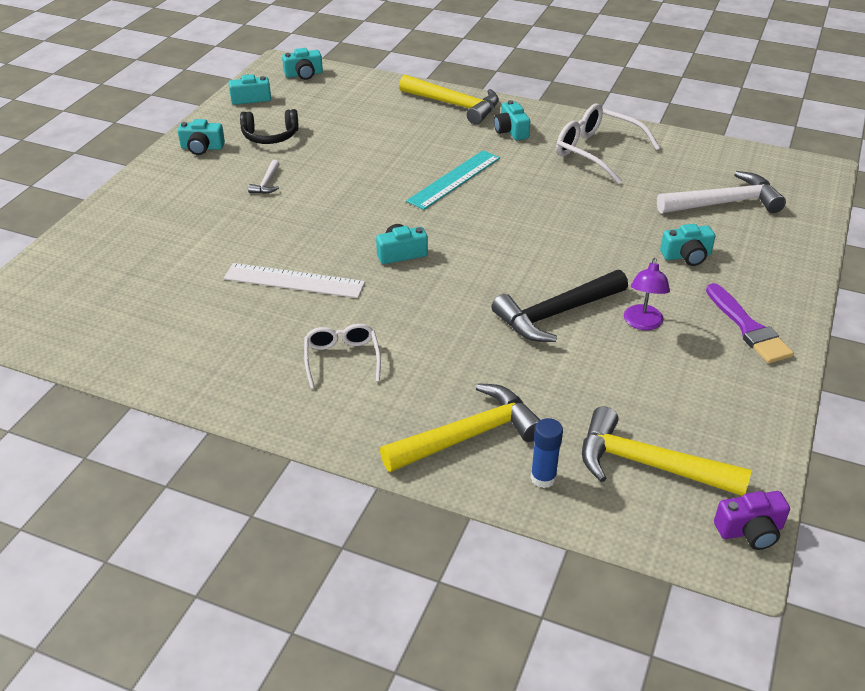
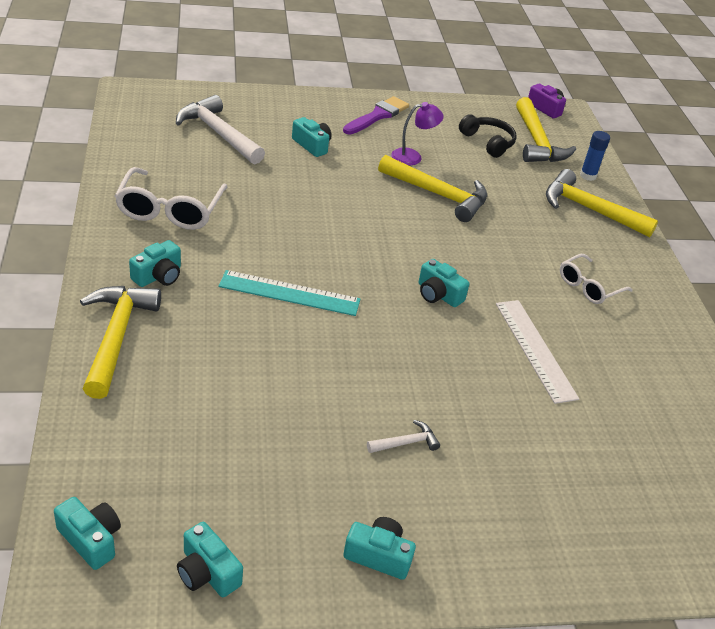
camera: 125 degrees left, 0 degrees up
(202, 148) = (378, 555): turquoise camera -> turquoise camera turned 45 degrees counterclockwise
(270, 136) = (301, 491): black headphones -> black headphones (488, 142)
(556, 314) = (438, 195): black hammer -> yellow hammer

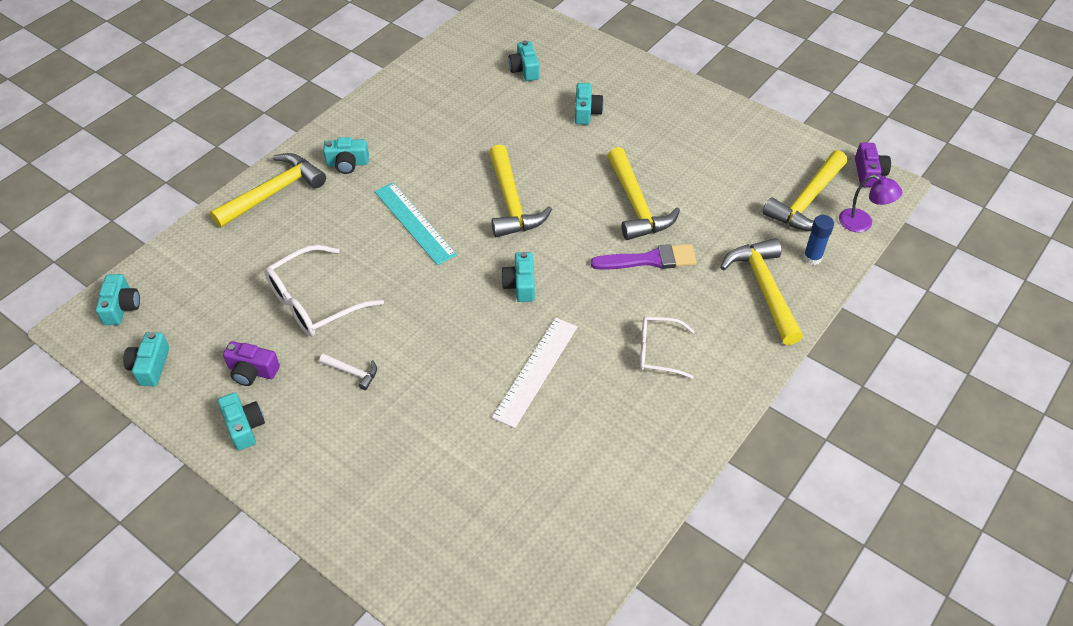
camera: 50 degrees right, 10 degrees up
(170, 210) = (413, 117): white glasses -> white glasses (314, 302)
(218, 133) = (524, 69): white hammer -> turquoise camera
(318, 503) = (252, 371): none -> purple camera
(347, 237) = (511, 202): none -> yellow hammer
(377, 116) = (680, 109): purple brush -> purple brush (649, 260)
(413, 156) = (661, 160): purple lamp -> purple lamp (862, 223)
(488, 142) = (754, 179): black headphones -> none

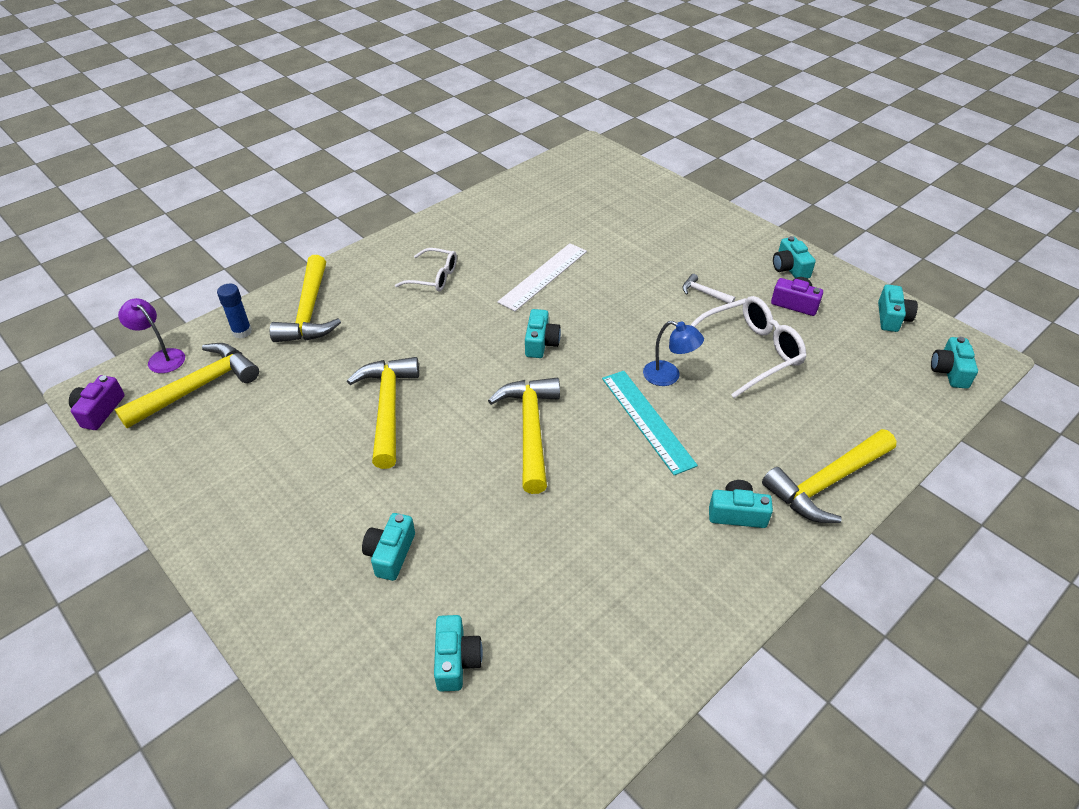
camera: 170 degrees left, 5 degrees down
(395, 266) = (668, 376): none -> blue lamp
(649, 260) = (403, 349): purple brush -> none

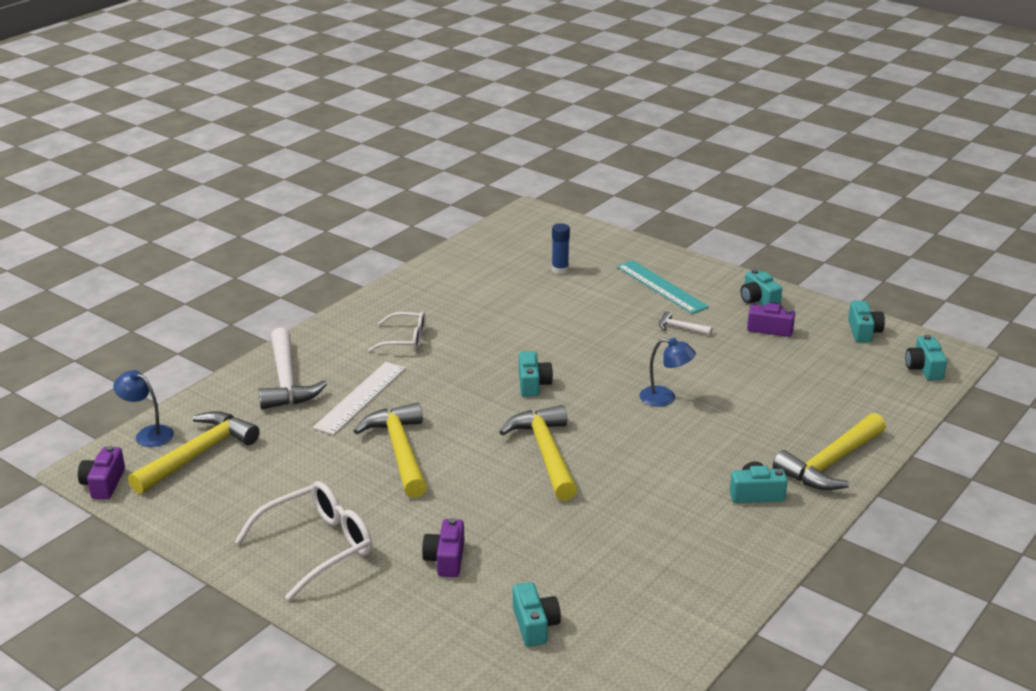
camera: 10 degrees left, 15 degrees down
(162, 357) = (148, 434): purple lamp -> blue lamp
(242, 332) = (223, 404): blue glue stick -> blue glue stick (560, 270)
(309, 312) = (287, 381): yellow hammer -> white hammer
(390, 554) = (446, 559): turquoise camera -> purple camera
(543, 276) = (517, 329): white ruler -> white ruler (361, 397)
(647, 420) = (654, 434): turquoise ruler -> turquoise ruler (661, 287)
(749, 352) = (736, 372): white glasses -> white glasses (317, 547)

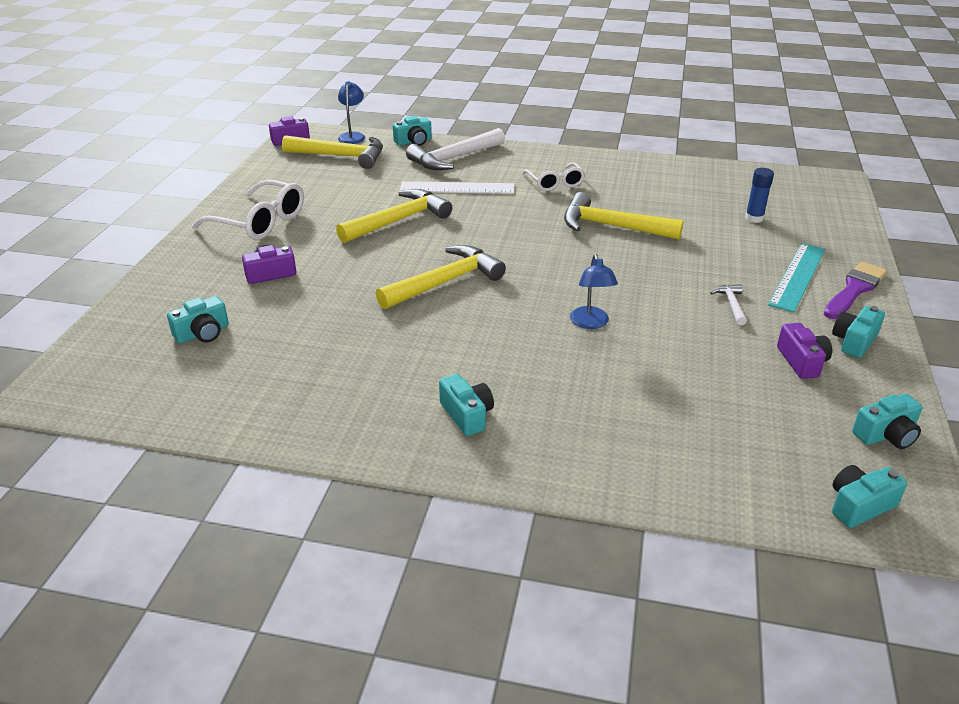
camera: 65 degrees right, 5 degrees up
(533, 384) = (546, 251): turquoise camera -> turquoise camera (414, 142)
(695, 273) = (854, 289): none -> purple brush
(830, 463) = (565, 458): yellow hammer -> yellow hammer (611, 226)

